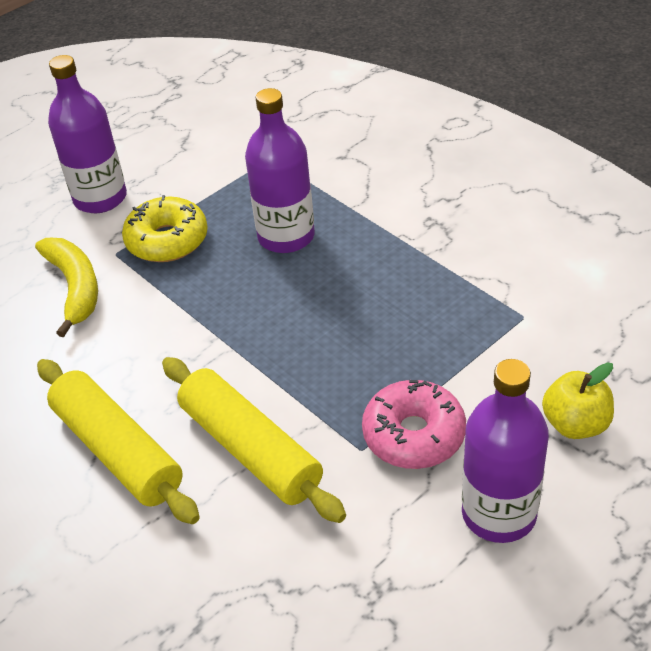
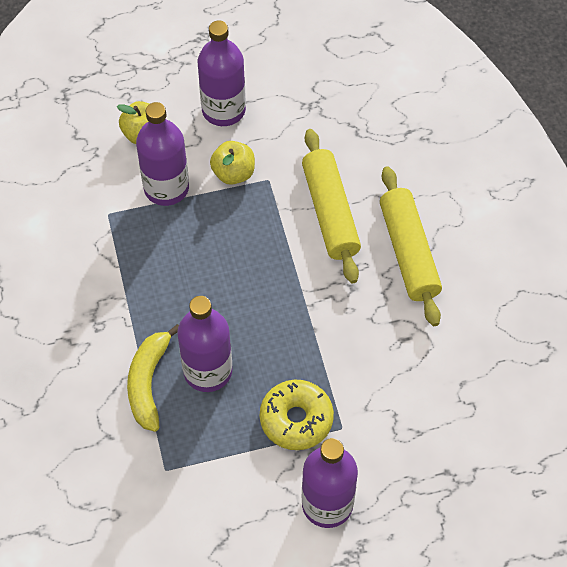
camera: 155 degrees left, 15 degrees up
(75, 287) = (385, 408): yellow banana -> yellow banana (148, 383)
(414, 435) = (233, 173): pink donut -> yellow apple
(483, 376) = (166, 188): none -> purple bottle

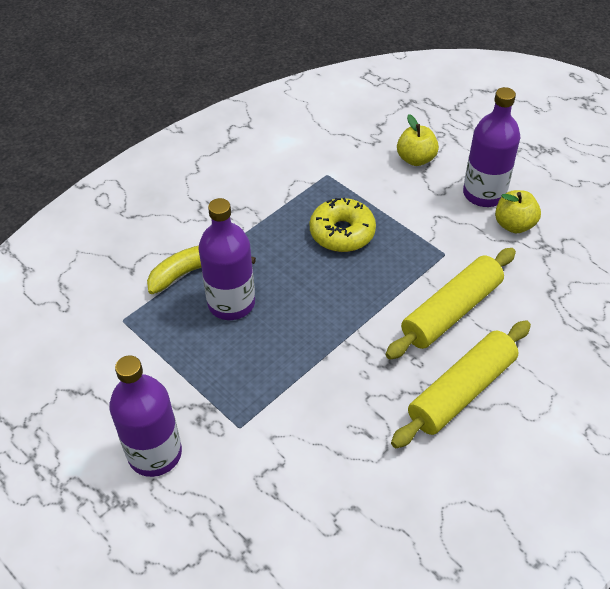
camera: 60 degrees right, 10 degrees down
(166, 188) = (379, 196): purple bottle -> none
(233, 173) = (430, 229): yellow apple -> yellow apple (514, 225)
(296, 419) = (226, 388): yellow donut -> yellow donut (342, 233)

